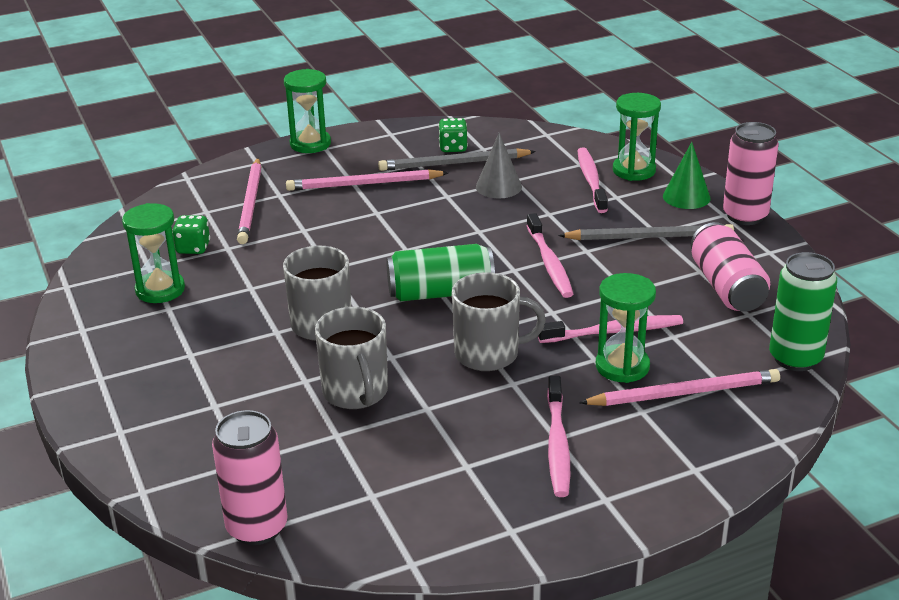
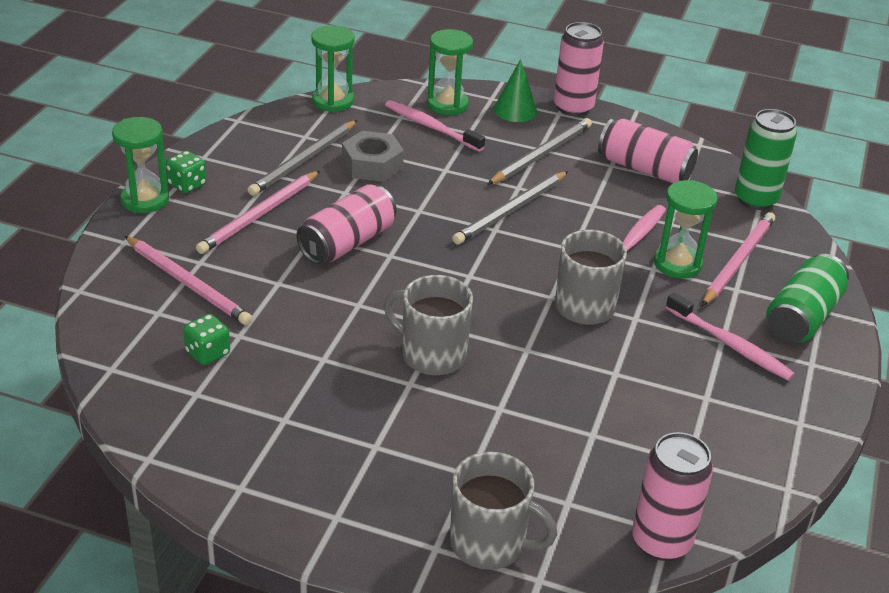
camera: 50 degrees left, 5 degrees up
(160, 290) = (247, 408): green hourglass -> green hourglass (333, 101)
(356, 392) = (550, 393): grey mug -> grey mug (489, 543)
(391, 227) = (347, 243): none -> pink can
(440, 292) = (476, 277): green can -> green can (802, 317)
(453, 147) = (279, 146): green dice -> green dice (187, 185)
(498, 186) = (372, 164): grey cone -> grey nut
(549, 263) = (510, 211): pink toothbrush -> grey pencil

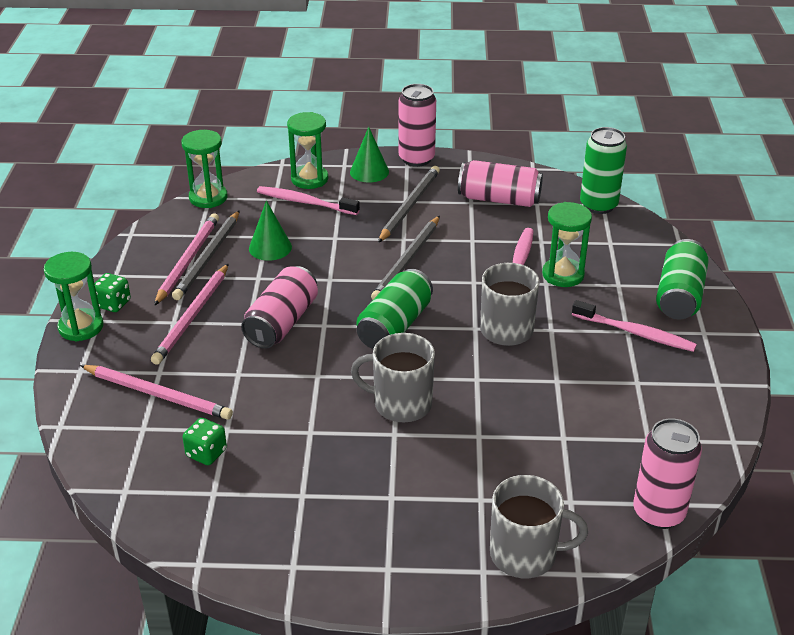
camera: 15 degrees left, 0 degrees up
(372, 164) = (270, 247): grey nut -> green cone
(464, 274) = (394, 326): none -> green can
(738, 261) = (609, 260): pink pencil -> pink pencil (188, 260)

